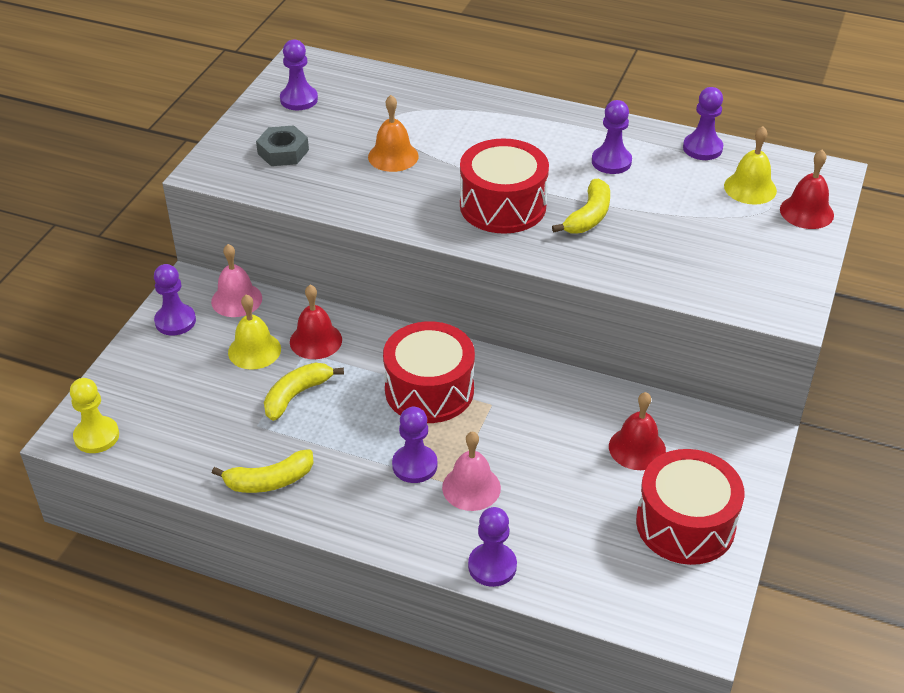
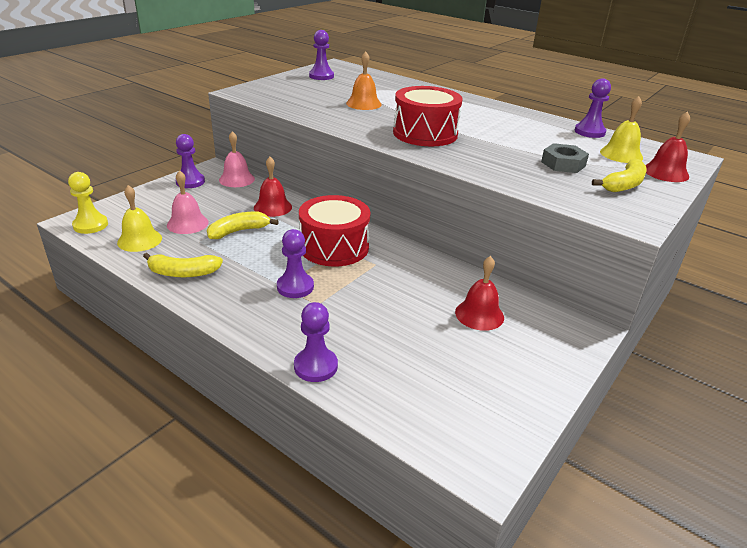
camera: 15 degrees right, 10 degrees down
(254, 350) = (228, 204): yellow bell -> yellow bell (139, 240)
(283, 152) = (294, 92): grey nut -> grey nut (563, 164)
(471, 487) = (330, 310): pink bell -> pink bell (187, 223)
(588, 216) = (486, 148): yellow banana -> yellow banana (624, 184)
(611, 162) = (517, 127): purple pawn -> none
(685, 524) = (501, 376): red drum -> none

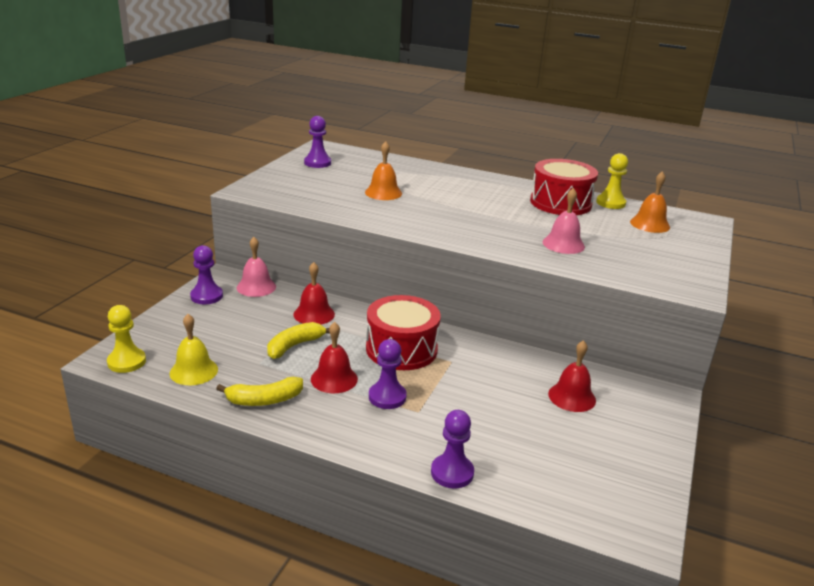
camera: 15 degrees left, 5 degrees down
(187, 223) = (234, 345): pink bell -> pink bell (563, 244)
(425, 133) = (464, 221): red drum -> red drum (560, 203)
(563, 164) = (606, 240): grey nut -> none
(589, 132) = (610, 203): purple pawn -> yellow pawn
(621, 154) = (650, 224): yellow bell -> orange bell
(624, 184) = (668, 255): yellow banana -> none
(665, 172) = (695, 239): red bell -> red bell (334, 379)

